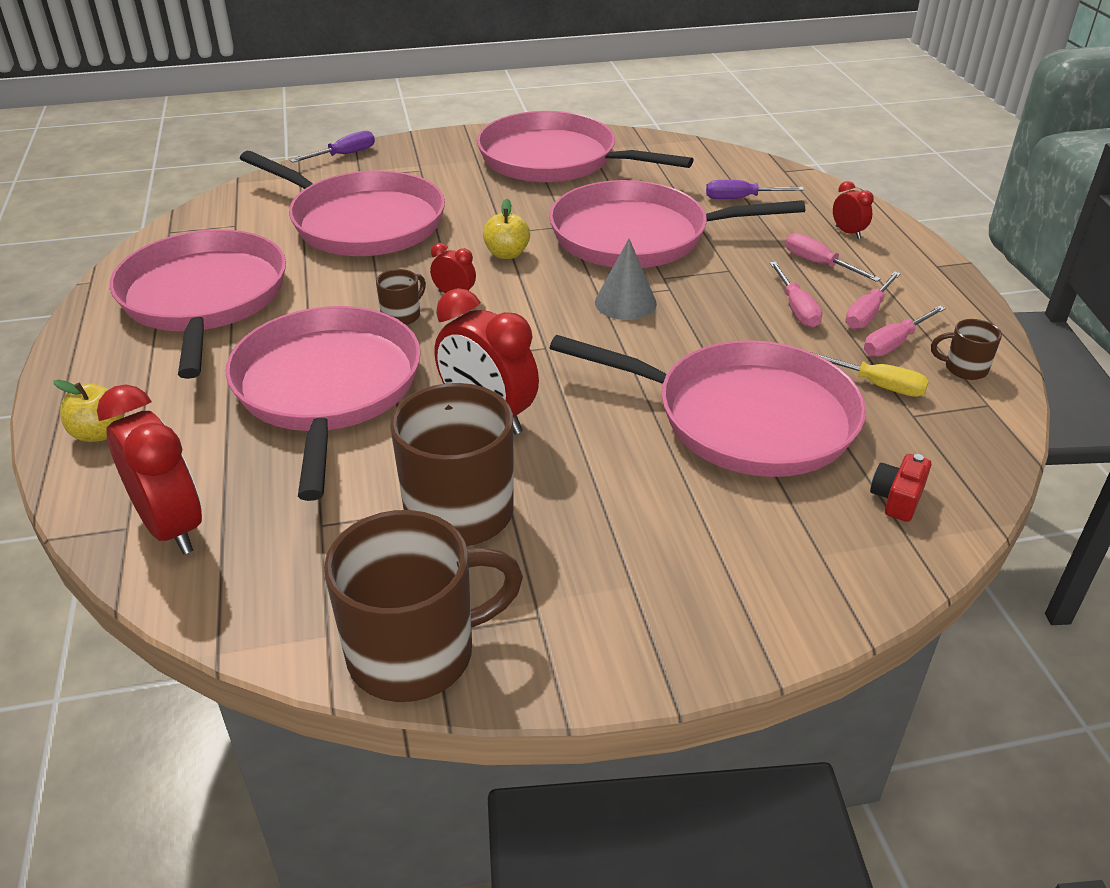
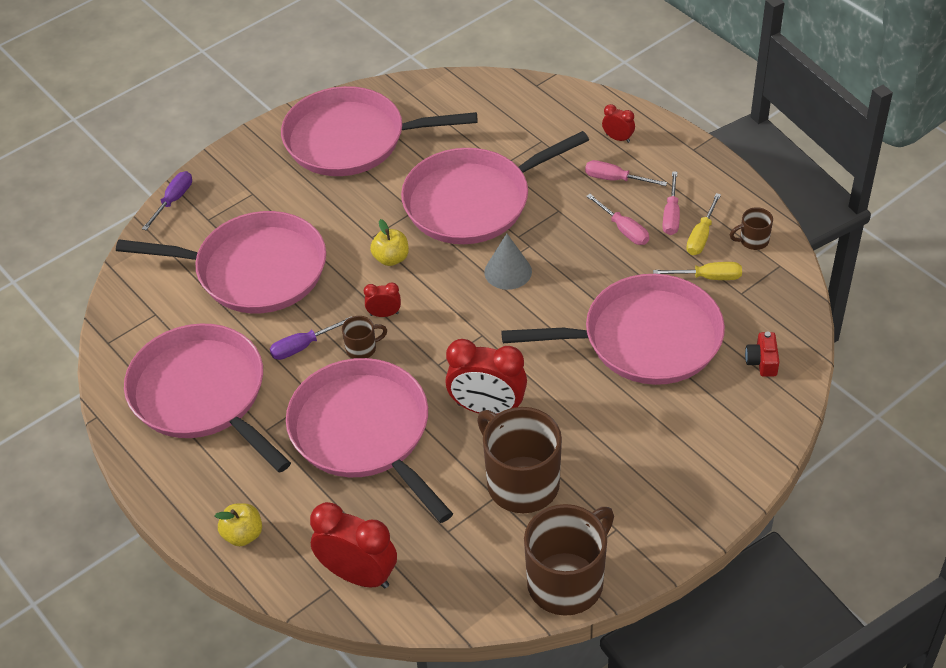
camera: 25 degrees left, 10 degrees up
(402, 315) = (362, 348): brown mug -> brown mug turned 60 degrees clockwise
(741, 198) = (523, 130): purple screwdriver -> purple screwdriver (303, 346)
(894, 343) = (701, 236): pink screwdriver -> yellow screwdriver

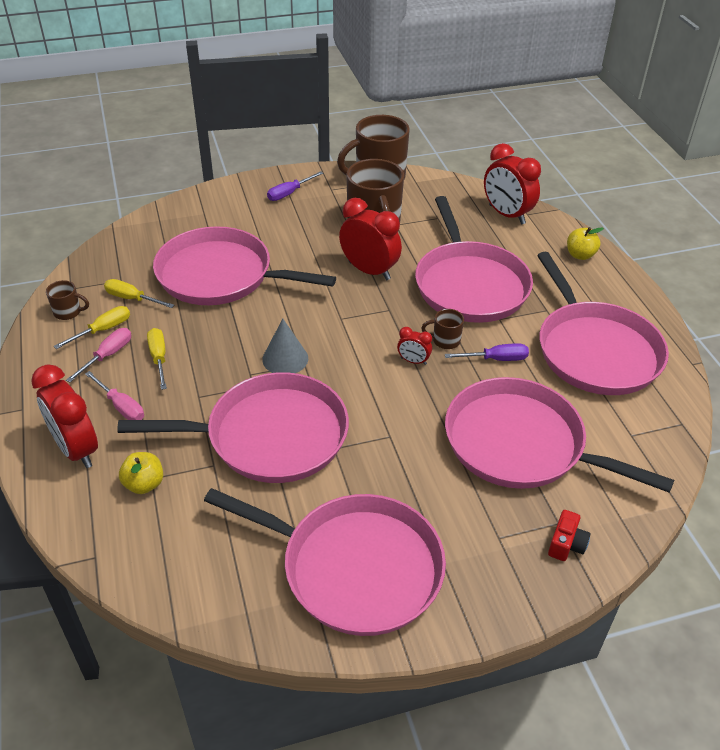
camera: 160 degrees left, 5 degrees down
(173, 200) = (596, 565): purple screwdriver -> purple screwdriver (289, 193)
(391, 258) = (382, 407): yellow apple -> yellow apple (144, 484)
(618, 138) = (76, 449): red clock -> red clock, size x2.08
(623, 229) = (159, 358): pink screwdriver -> yellow screwdriver
(762, 361) = (155, 237): red camera -> red camera (566, 544)

